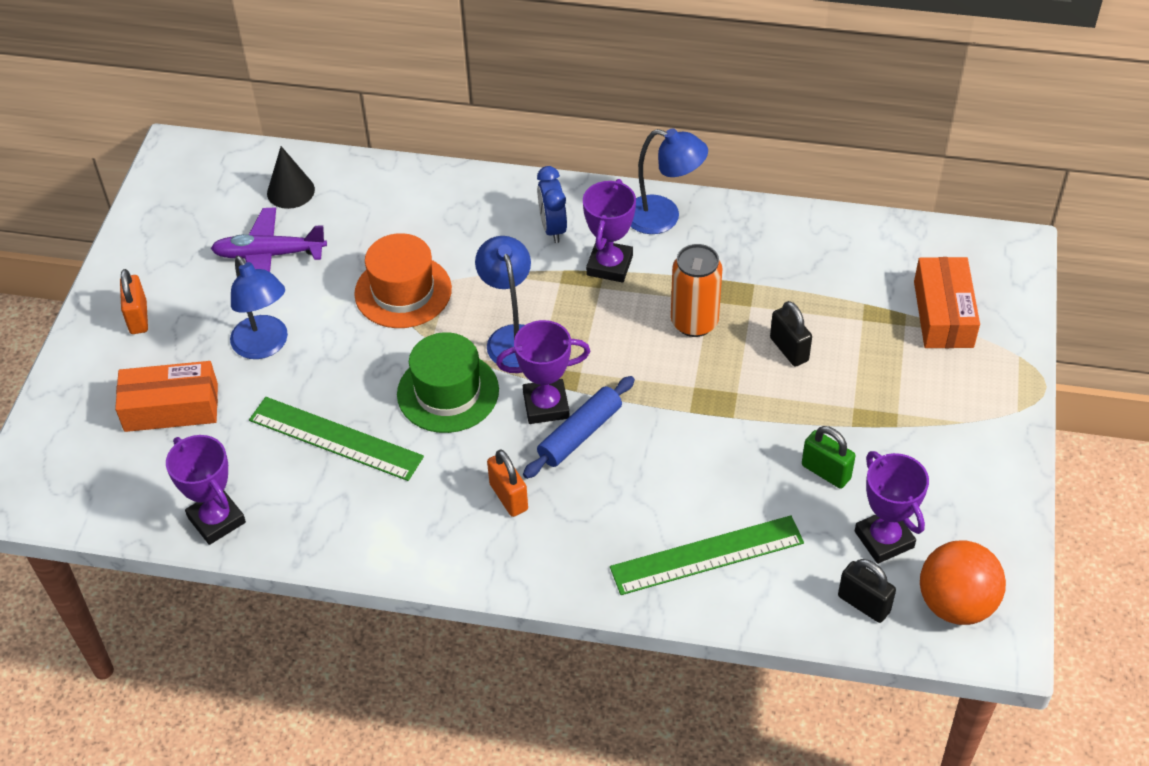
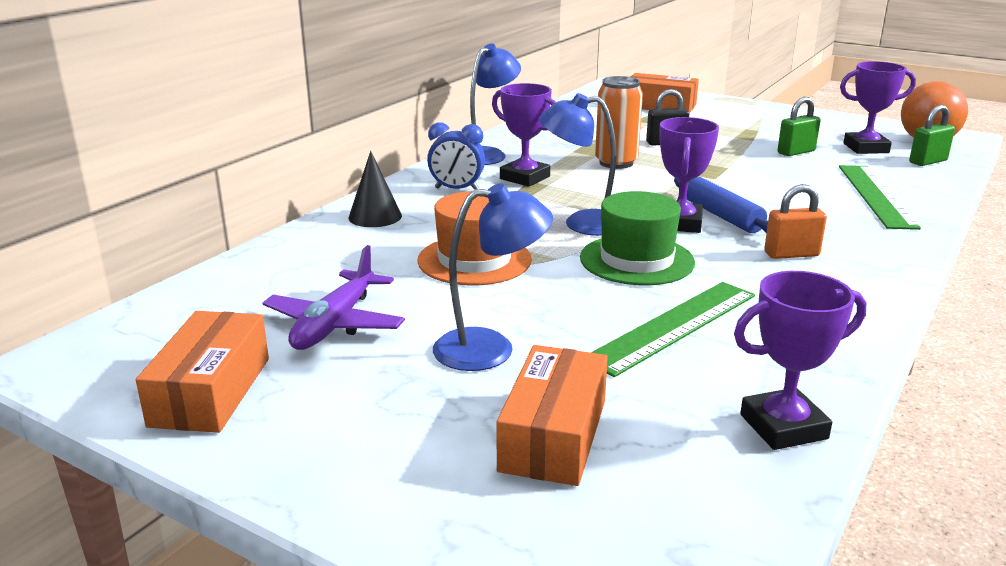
camera: 70 degrees left, 25 degrees down
(138, 317) = (348, 440): orange padlock -> none
(168, 236) = (211, 391): none -> orange box
(290, 191) = (243, 296): black cone -> black cone (375, 216)
(864, 604) = (928, 161): black padlock -> green padlock

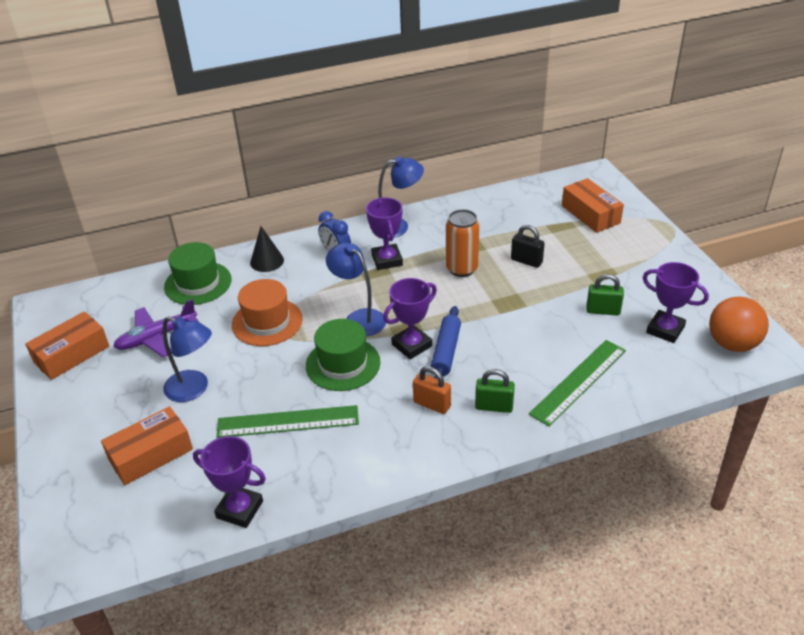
camera: 40 degrees right, 15 degrees up
(308, 260) = (198, 283): none -> green hat
(928, 161) = (686, 366): green padlock -> green padlock (494, 406)

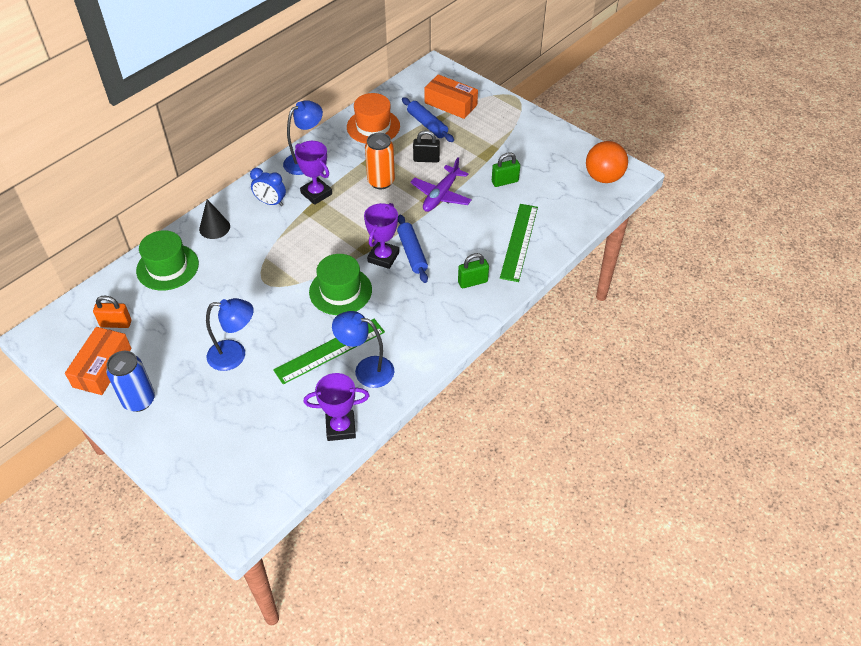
camera: 30 degrees left, 10 degrees up
(77, 398) = (139, 400): none -> blue can
(151, 454) = (239, 418): orange box -> none
(156, 337) = (168, 325): purple plane -> purple plane (441, 195)
(267, 322) = (254, 279): orange hat -> orange hat (373, 126)
(359, 318) = (327, 250): blue lamp -> blue lamp (366, 370)
(432, 404) = (428, 297): orange padlock -> orange padlock (116, 323)
(550, 227) = (427, 125): none -> blue rolling pin
(665, 330) = (555, 182): purple trophy -> none

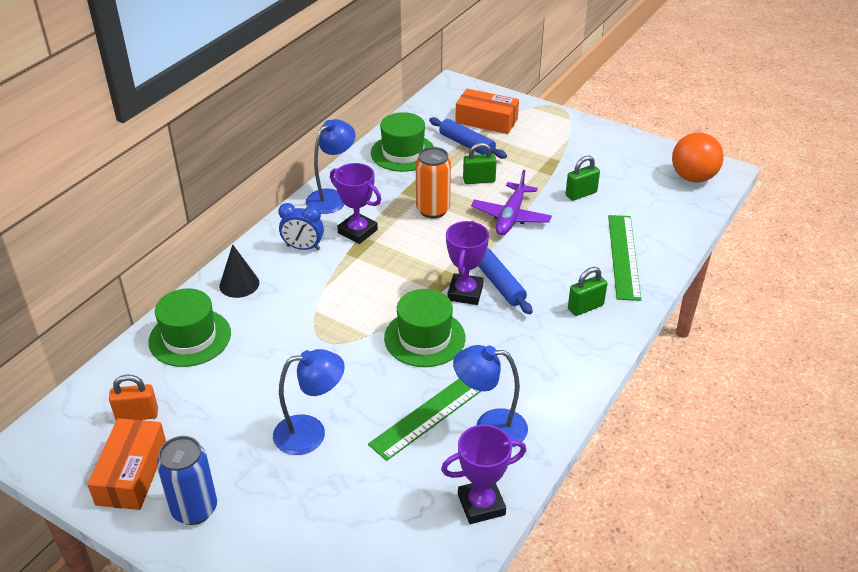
camera: 10 degrees left, 10 degrees down
(373, 126) = (403, 153): orange hat -> green hat
(426, 159) = (479, 180): black padlock -> green padlock

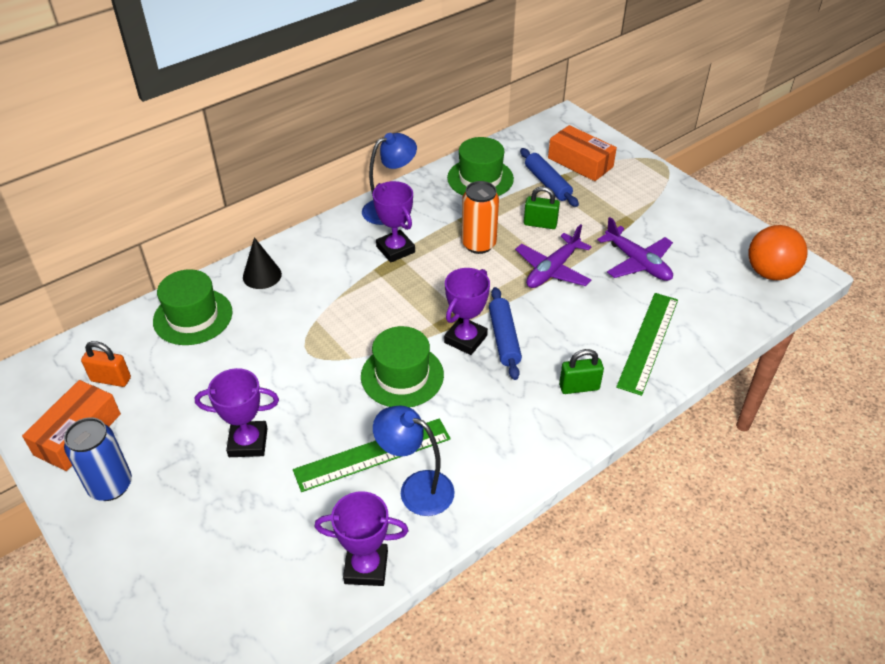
camera: 20 degrees right, 5 degrees up
(303, 248) = (337, 253): blue clock -> none
(311, 433) = (248, 442): blue lamp -> purple trophy
(581, 194) = (638, 263): green padlock -> purple plane

